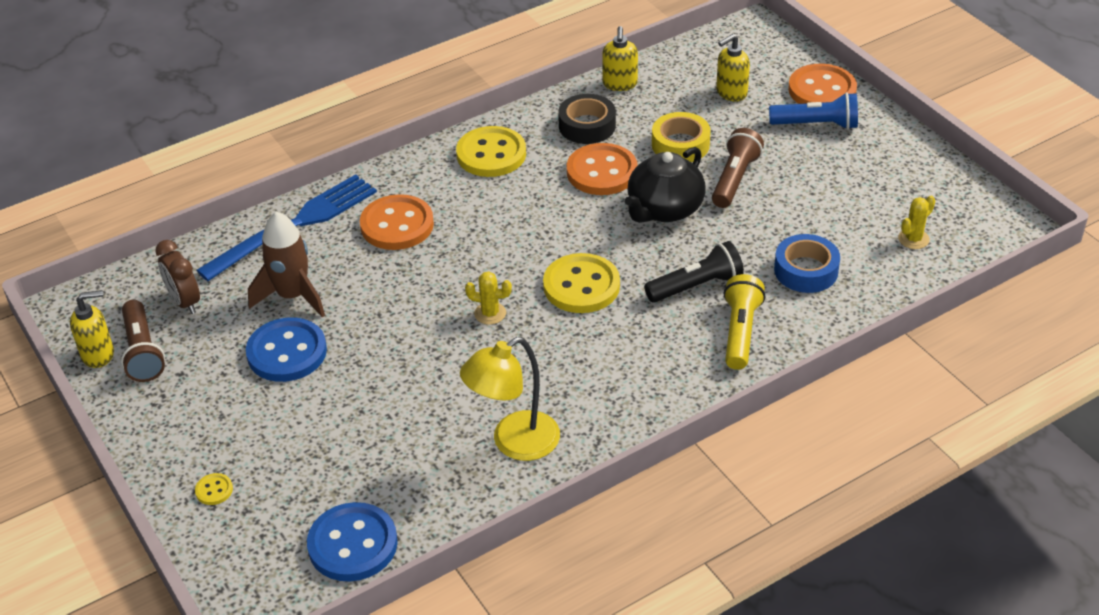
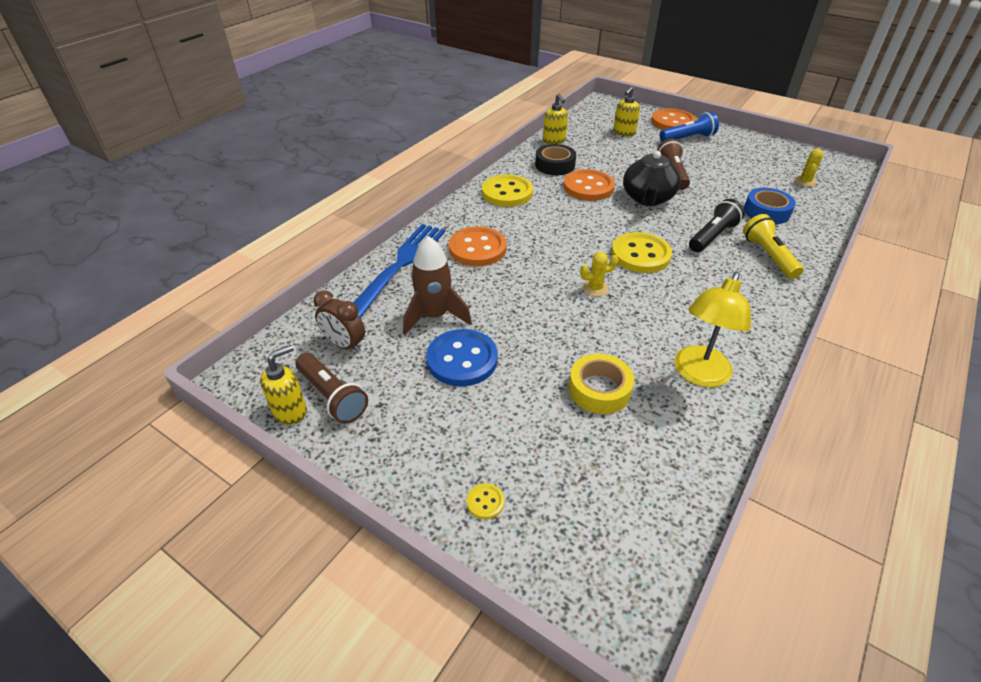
camera: 25 degrees left, 0 degrees up
(352, 544) = (650, 508): blue button -> none
(680, 145) = (621, 163): yellow tape -> yellow tape (599, 389)

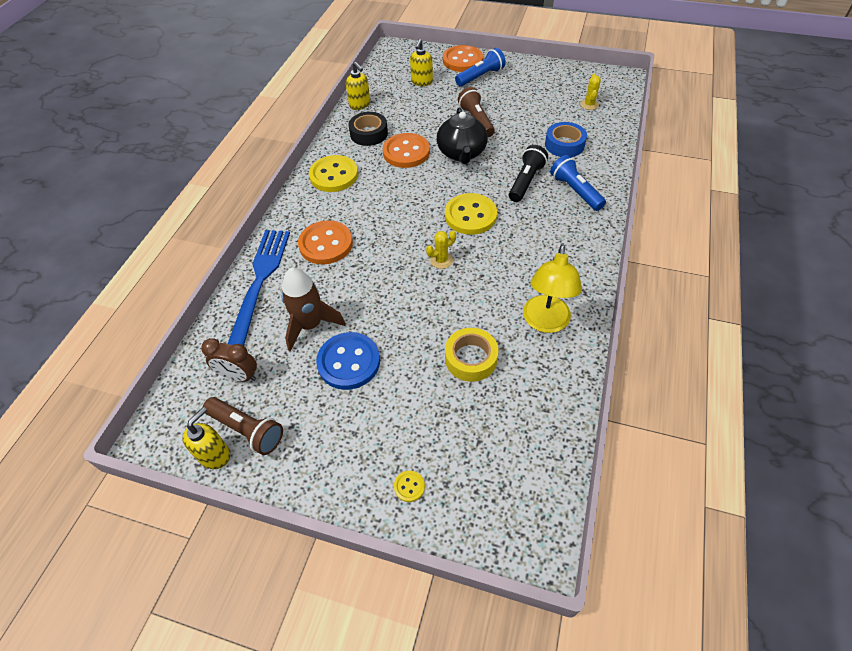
camera: 15 degrees left, 10 degrees up
(768, 256) = (575, 191): yellow flashlight -> blue flashlight

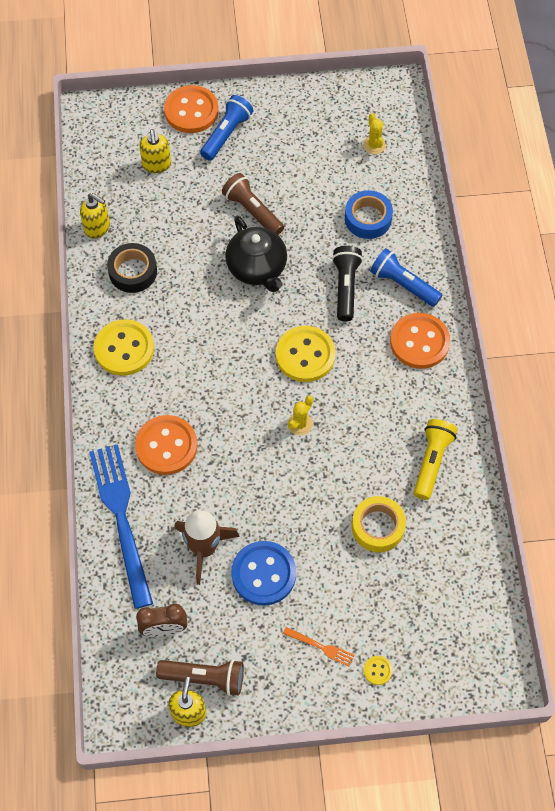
camera: 25 degrees left, 10 degrees up
(366, 443) = (321, 647): none -> orange fork
(406, 152) = (192, 287): orange button -> orange button (419, 342)
(545, 323) = (432, 462): yellow lamp -> yellow flashlight

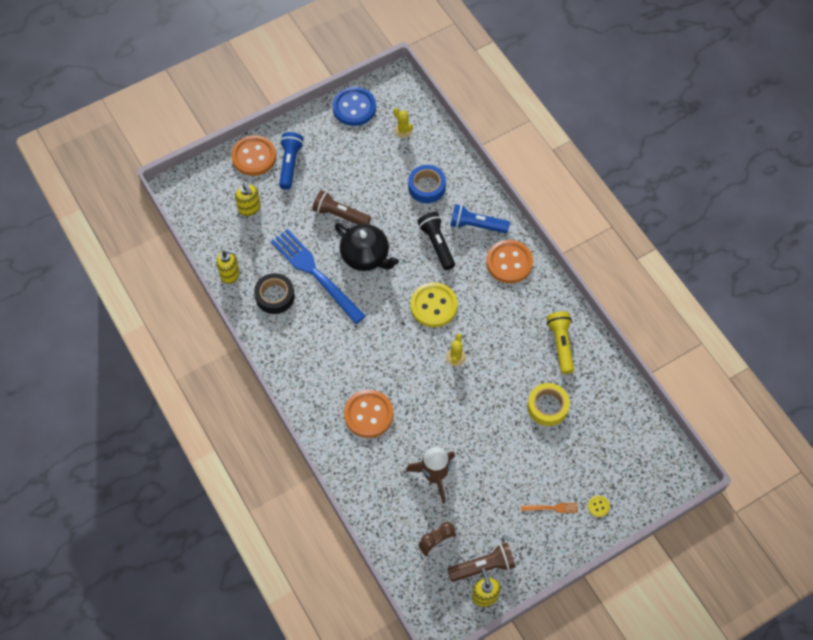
camera: 25 degrees left, 0 degrees up
(121, 518) = (363, 480): blue fork -> blue fork (315, 273)
(124, 349) = (299, 356): yellow button -> none
(263, 574) = (486, 475): blue button -> blue button (354, 107)

